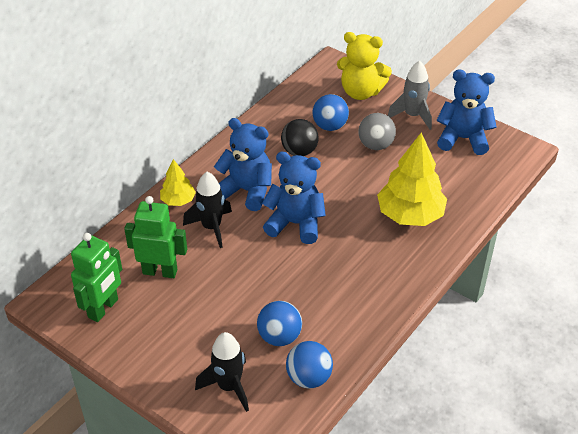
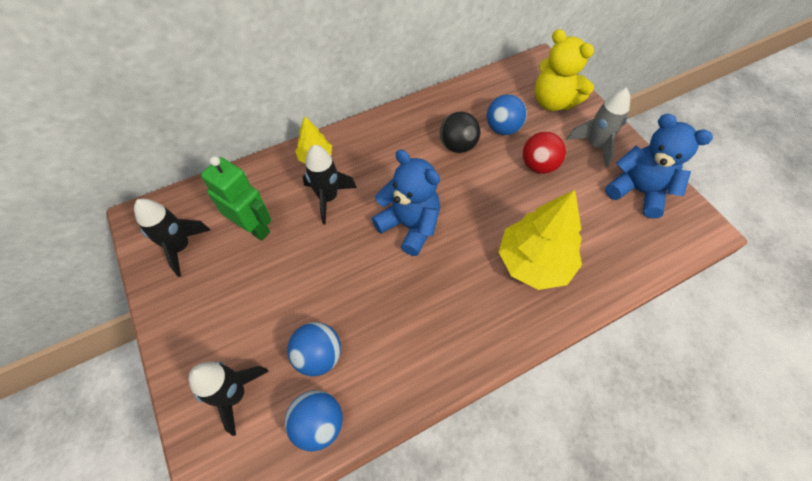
camera: 25 degrees right, 15 degrees up
(103, 308) = (181, 247): green robot -> black rocket
(247, 191) = (383, 170): blue teddy bear -> none
(375, 145) = (538, 165): grey ball -> red ball

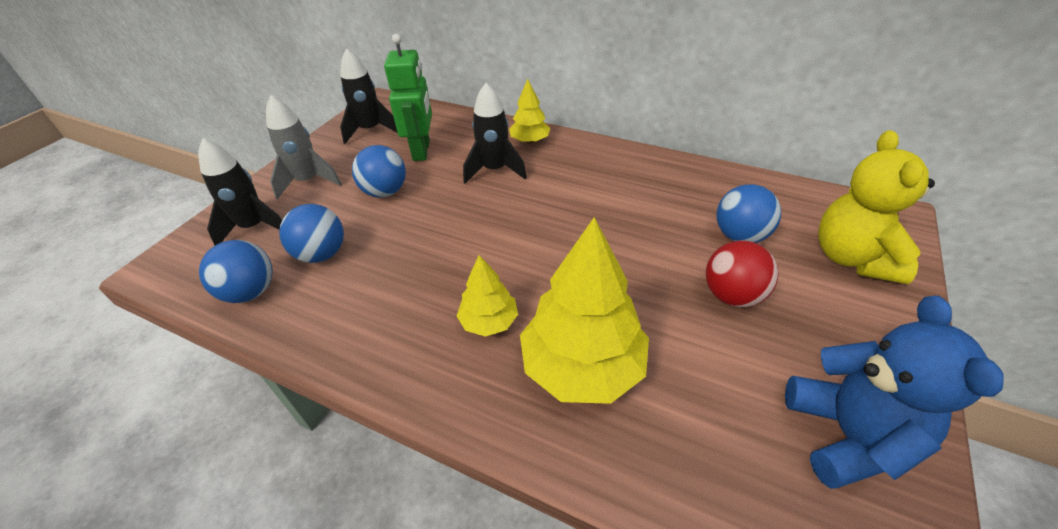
camera: 55 degrees right, 15 degrees down
(283, 279) = (385, 192): none -> blue ball
(409, 225) = (520, 235): blue teddy bear -> none
(457, 146) = (664, 215): black ball -> none
(469, 286) = (489, 321): none -> yellow tree
(595, 145) = (850, 337): grey rocket -> grey rocket (308, 181)

